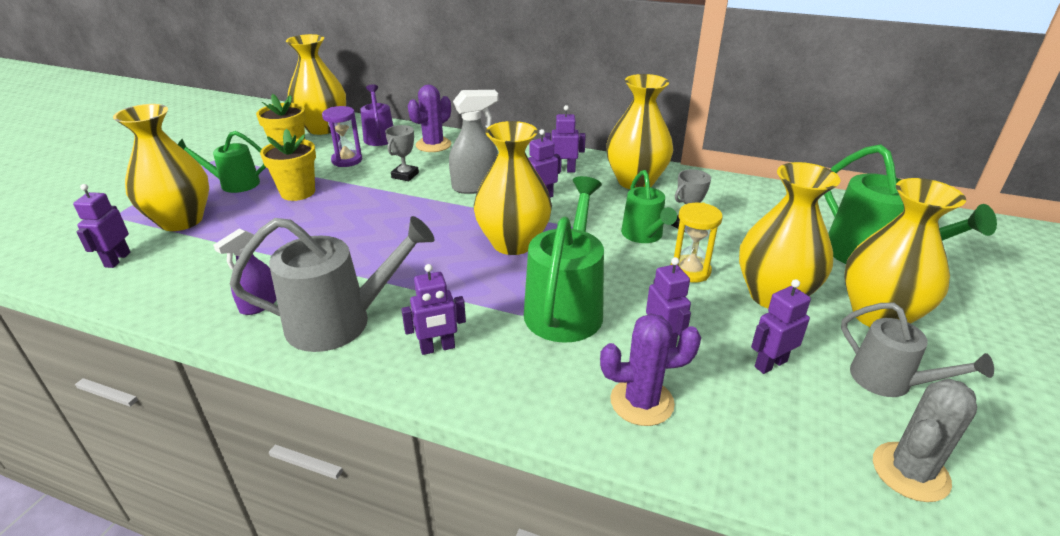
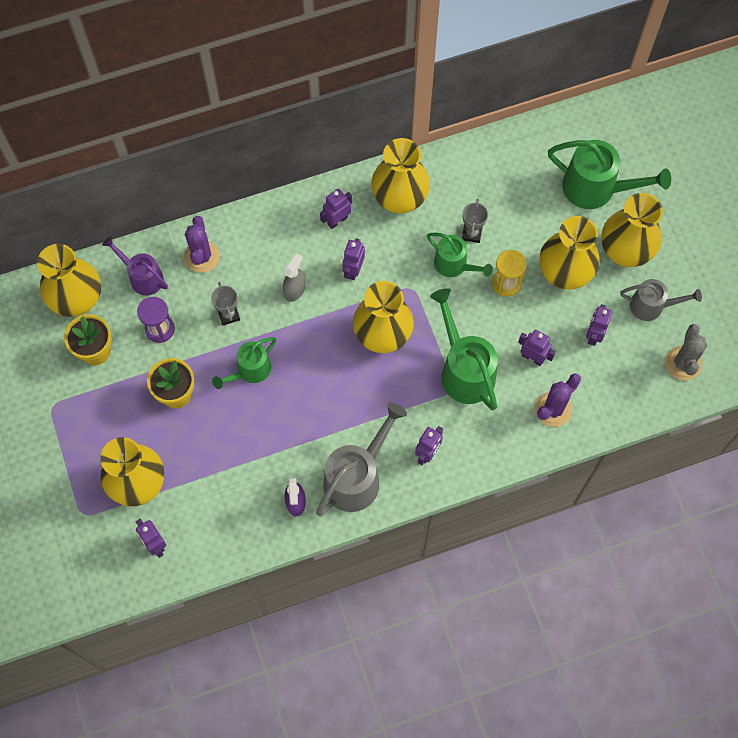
camera: 40 degrees left, 35 degrees up
(234, 184) = (114, 421): green watering can -> green watering can (250, 371)
(475, 186) = (295, 290): grey spray bottle -> grey spray bottle, size x0.66

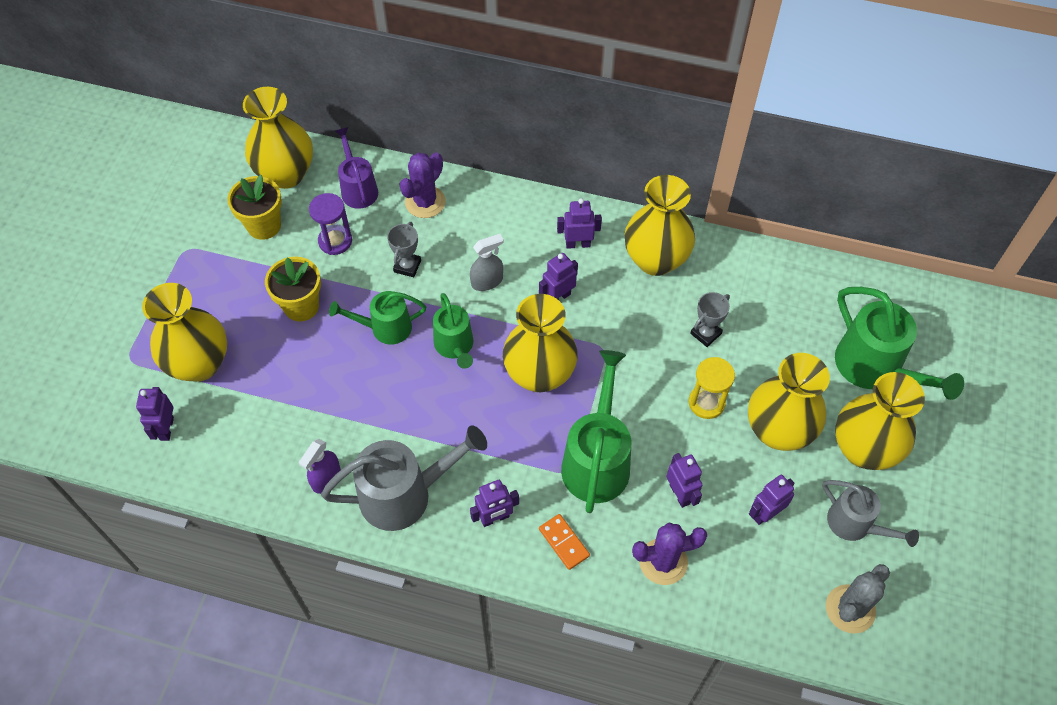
camera: 35 degrees right, 10 degrees down
(454, 265) = (664, 353): green watering can -> green watering can (455, 347)
(483, 439) = (564, 542): none -> orange domino

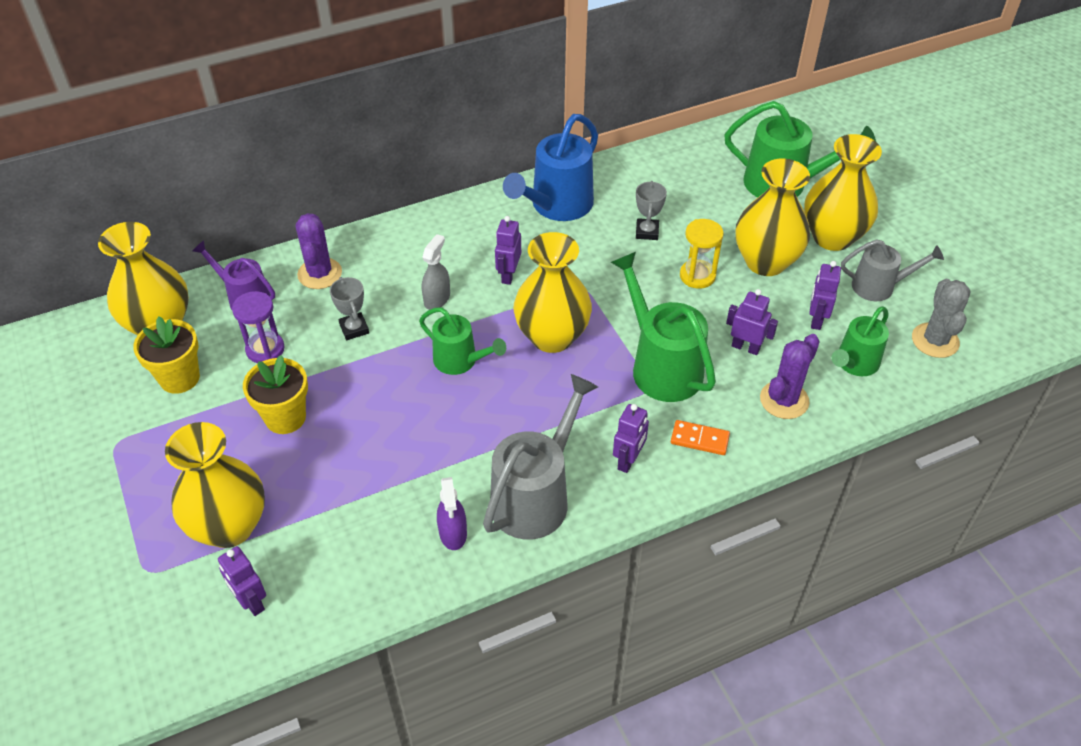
camera: 40 degrees left, 10 degrees down
(385, 328) = (383, 386): green watering can -> green watering can (854, 364)
(578, 244) = (484, 230): purple robot -> none
(655, 260) = (556, 206): yellow vase -> blue watering can

